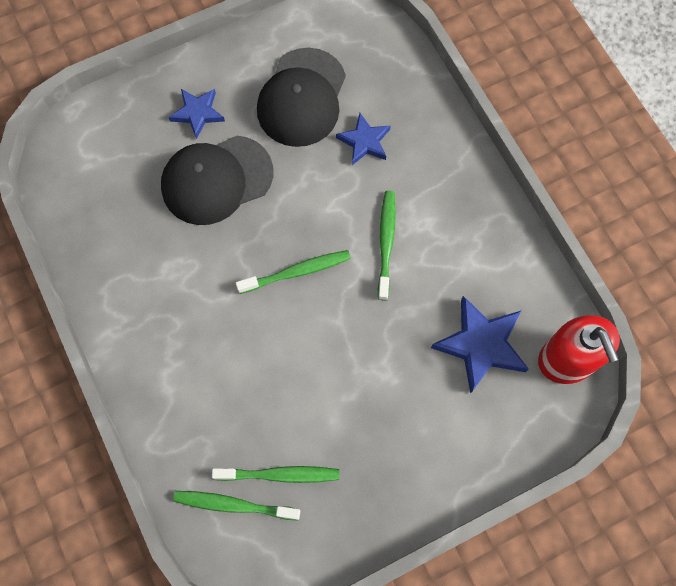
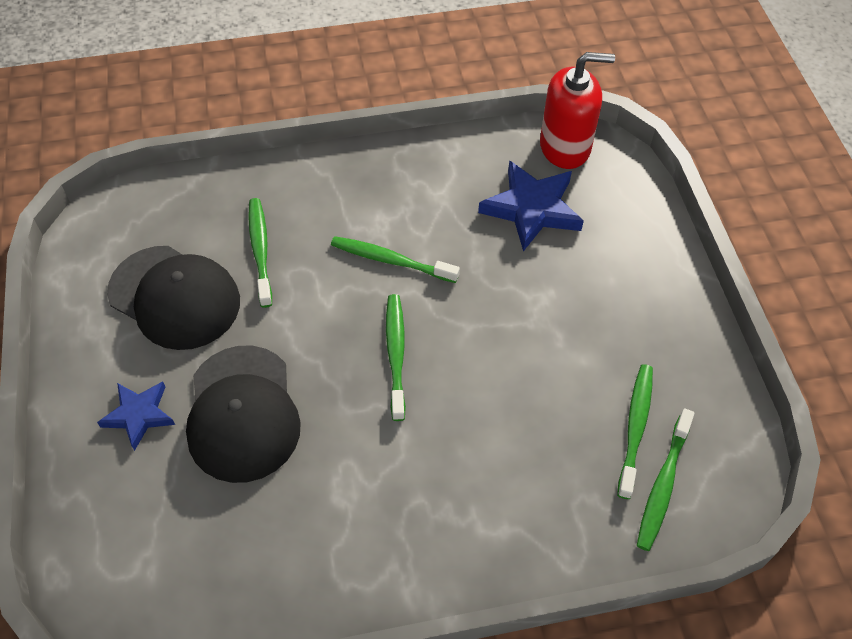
camera: 75 degrees left, 15 degrees down
(364, 141) = (260, 250): blue star -> green toothbrush

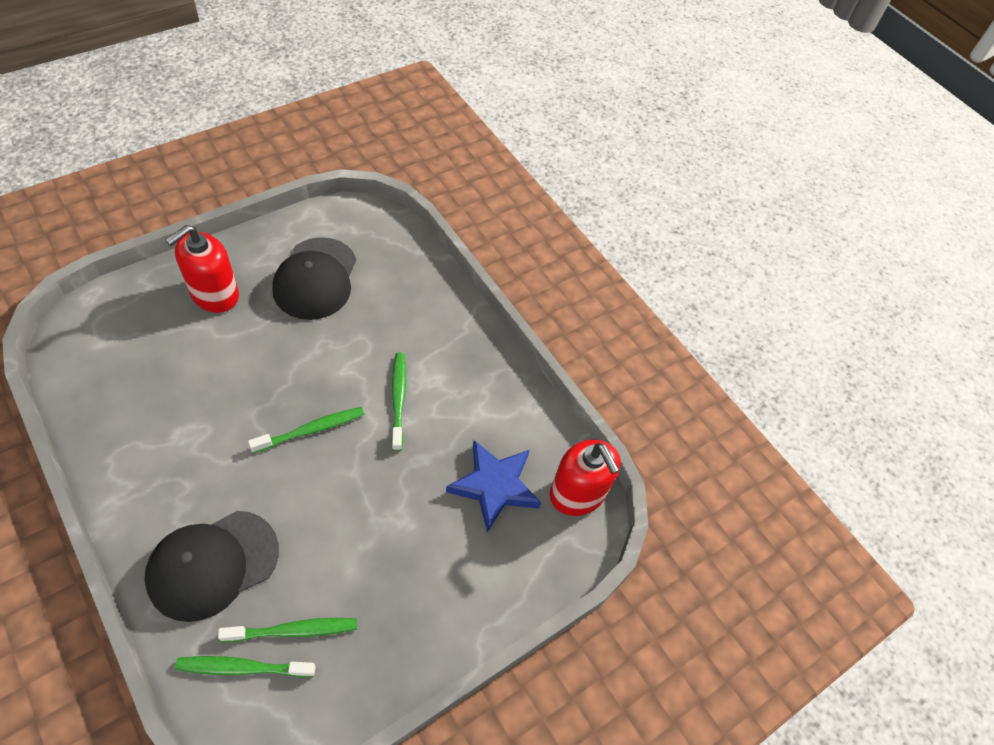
camera: 60 degrees right, 0 degrees up
(139, 415) = (215, 294): blue star -> red soap dispenser
(243, 413) = (232, 351): black cap -> black cap (213, 564)
(260, 250) = (375, 313): green toothbrush -> none

